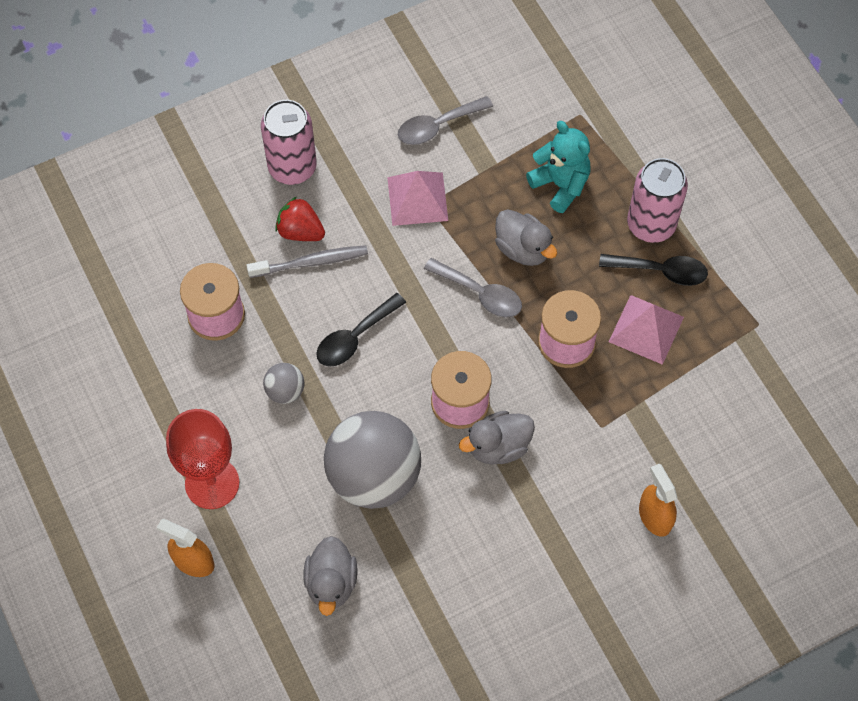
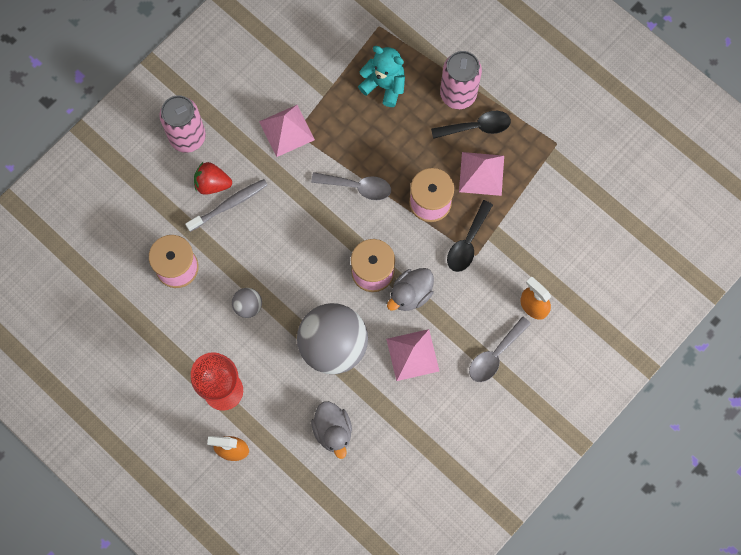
camera: 20 degrees left, 10 degrees up
(355, 337) = (282, 249): black spoon -> black spoon (467, 242)
(438, 126) = (280, 69): grey spoon -> grey spoon (495, 355)
(472, 523) = (412, 354): none -> pink pyramid
(523, 249) = (375, 143): grey duck -> none

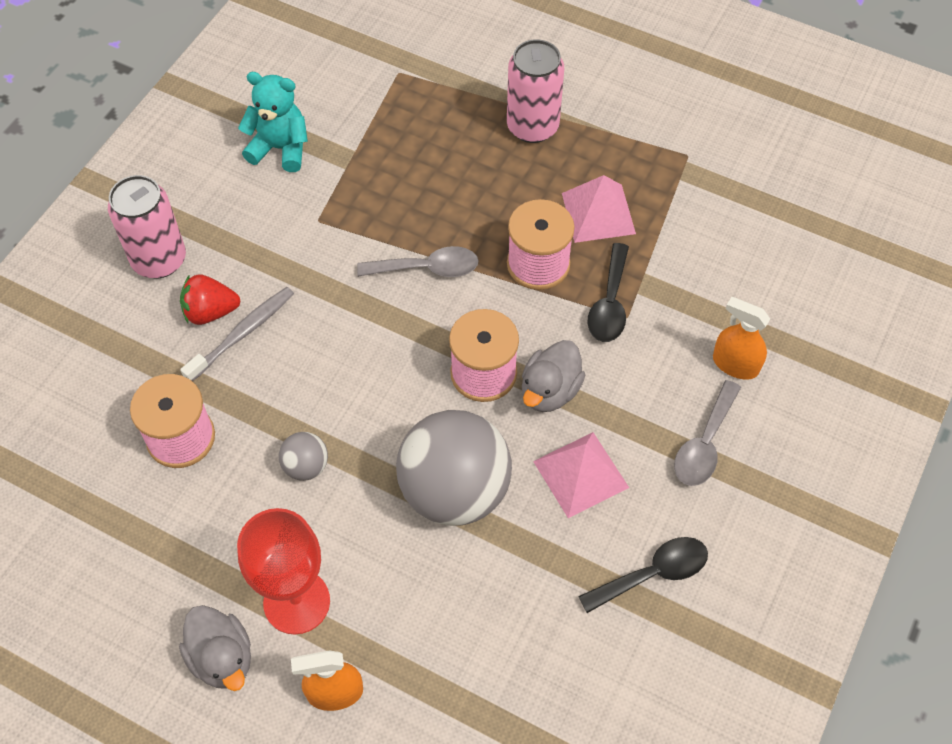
camera: 15 degrees left, 15 degrees down
(286, 130) = (304, 220): pink pyramid -> none
(333, 431) = (491, 619): grey duck -> grey duck (222, 658)
(384, 85) = (427, 138): turquoise teddy bear -> turquoise teddy bear (280, 148)
(476, 127) = (571, 159): black spoon -> black spoon (652, 574)

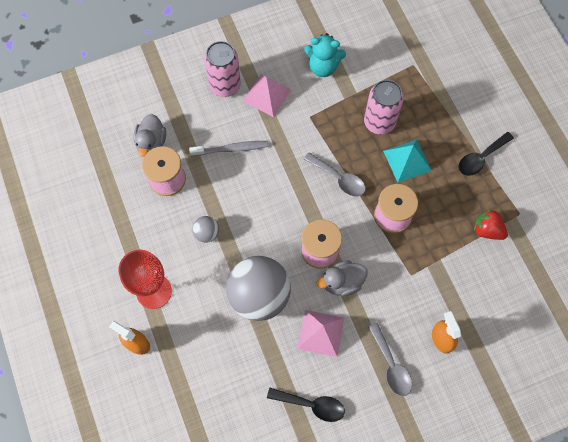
camera: 40 degrees right, 10 degrees up
(210, 312) = (226, 128): red strawberry -> red strawberry (487, 230)
(222, 658) = (106, 291): grey duck -> grey duck (151, 143)
(280, 148) = (323, 66): turquoise teddy bear -> turquoise teddy bear turned 135 degrees clockwise
(495, 187) = (407, 160): none -> turquoise pyramid
(532, 127) = (453, 141): pink can -> pink can (379, 122)
(598, 213) = (445, 211): pink pyramid -> pink pyramid (267, 95)
(609, 303) = (409, 261): black spoon -> black spoon (481, 158)
(704, 443) = (391, 365): grey spoon -> grey spoon turned 90 degrees counterclockwise

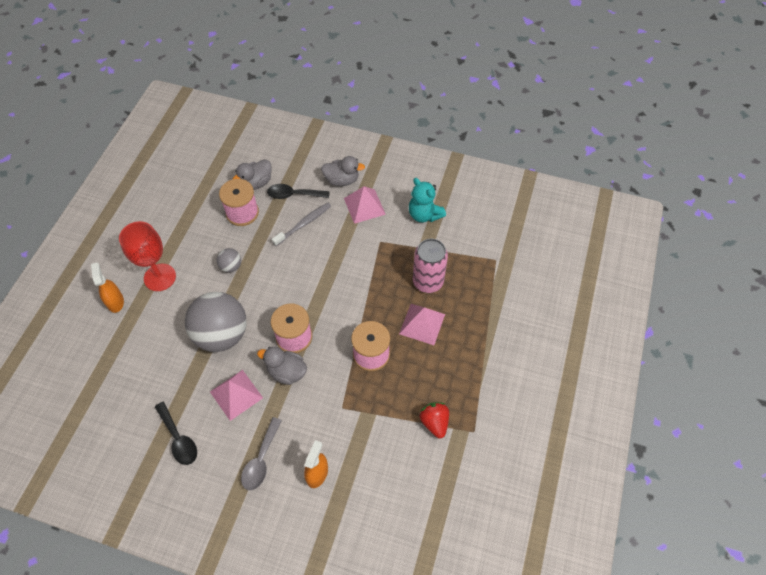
camera: 40 degrees right, 10 degrees down
(225, 85) = (342, 180): pink can -> grey duck
(231, 149) = (304, 224): grey toothbrush -> grey toothbrush turned 75 degrees counterclockwise
(338, 178) = (358, 298): grey spoon -> none
(407, 160) = (422, 324): turquoise pyramid -> pink pyramid
(481, 158) = (483, 365): black spoon -> black spoon (294, 195)

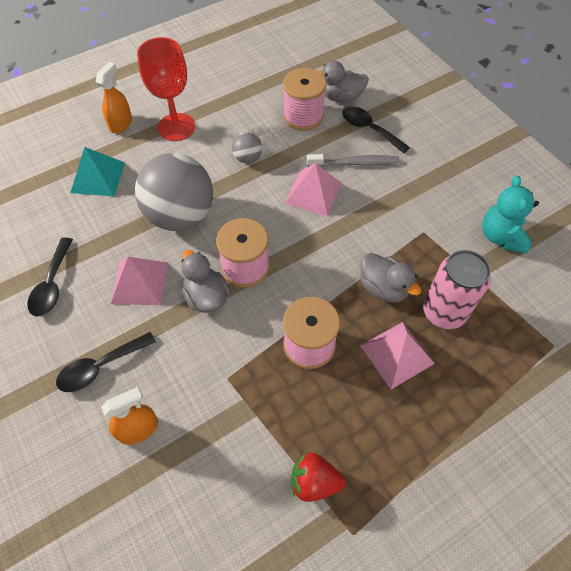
camera: 40 degrees right, 0 degrees up
(137, 349) = (98, 177): none -> turquoise pyramid
(261, 460) = (101, 366): grey spoon -> black spoon
(342, 180) = (433, 145): grey duck -> grey duck (383, 288)
(364, 206) = (436, 185): pink pyramid -> pink pyramid (313, 193)
(434, 422) = (314, 482): red strawberry -> red strawberry turned 105 degrees counterclockwise

